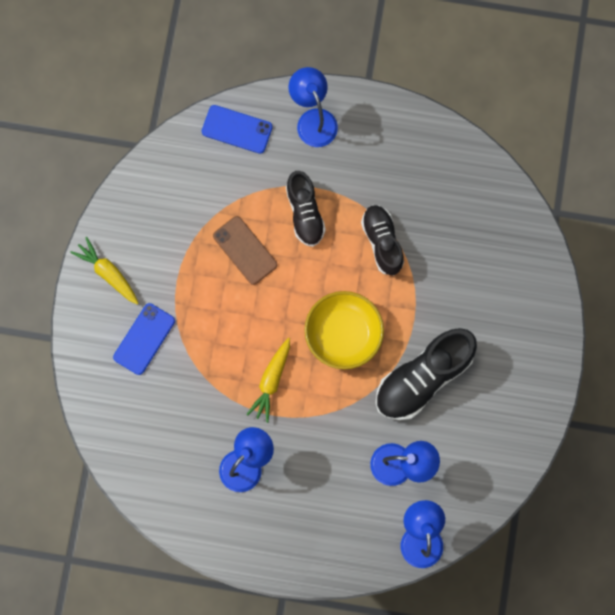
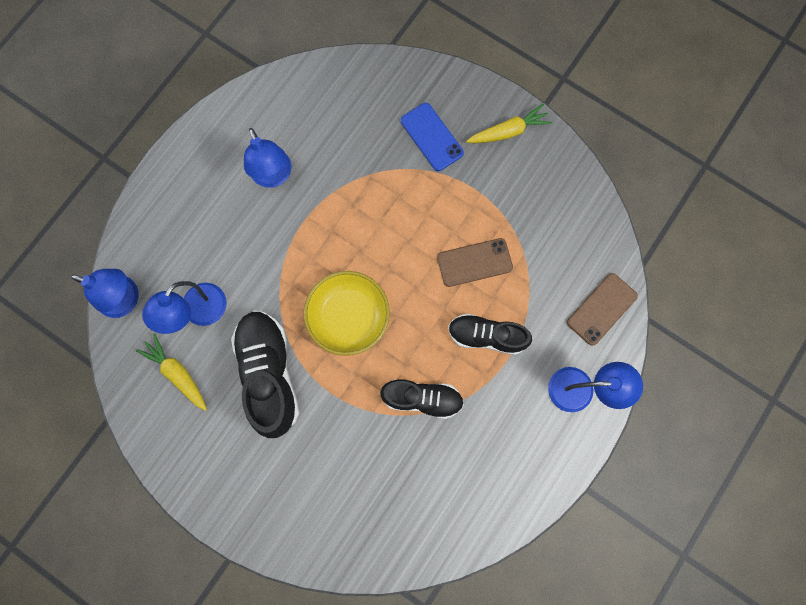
camera: 115 degrees right, 0 degrees up
(237, 129) = (601, 309): blue phone -> brown phone
(271, 381) = (337, 230): yellow carrot -> yellow carrot (177, 373)

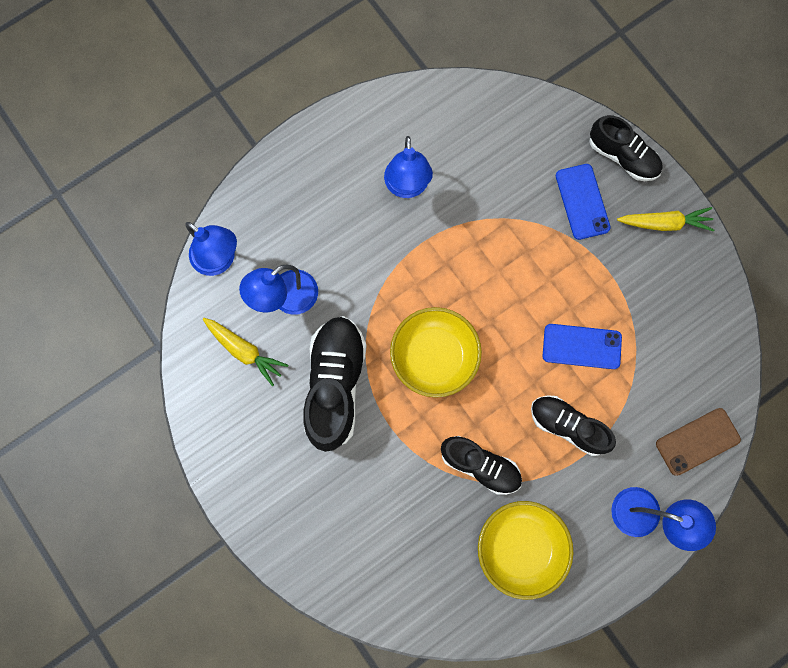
camera: 20 degrees right, 0 degrees up
(177, 373) = (245, 351): yellow carrot -> yellow carrot turned 150 degrees clockwise
(453, 86) = (622, 157): none -> black shoe
(474, 262) = (581, 346): brown phone -> blue phone
(482, 457) = (520, 547): none -> yellow bowl

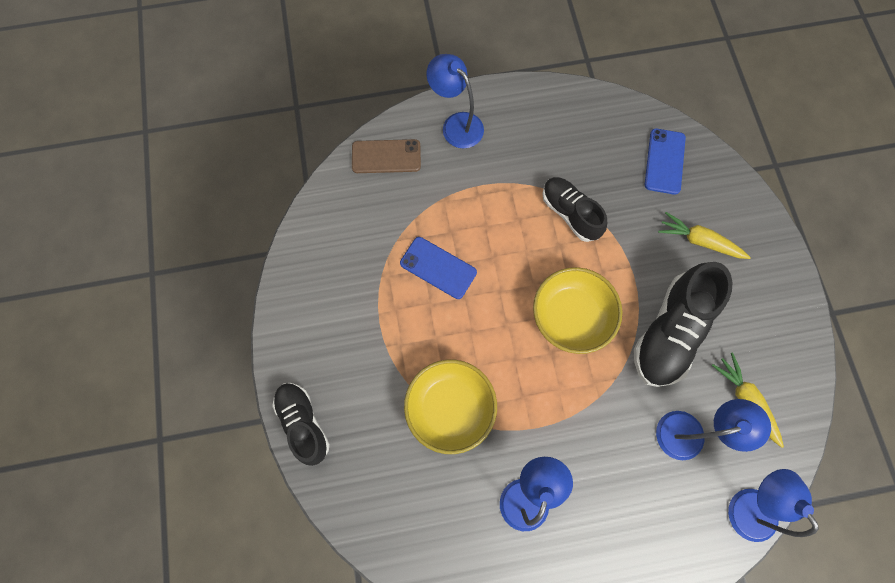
camera: 155 degrees left, 5 degrees down
(520, 547) = (564, 144): yellow bowl -> yellow bowl (450, 408)
(567, 426) = (483, 212): black shoe -> none
(582, 202) = (366, 396): blue phone -> blue phone (664, 161)
(664, 223) = (304, 340): yellow carrot -> yellow carrot (699, 241)

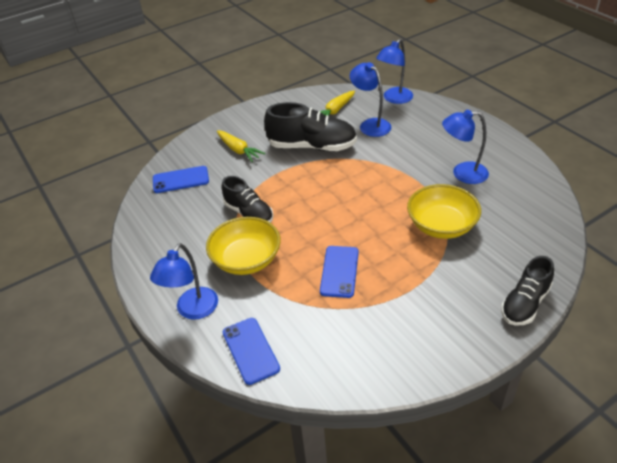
camera: 110 degrees left, 30 degrees down
(386, 156) = (250, 350): brown phone -> blue phone
(570, 213) = (249, 213): black shoe -> black shoe turned 75 degrees counterclockwise
(571, 316) = (331, 189): yellow bowl -> yellow bowl (246, 260)
(699, 241) = (238, 150): yellow carrot -> yellow carrot turned 45 degrees counterclockwise

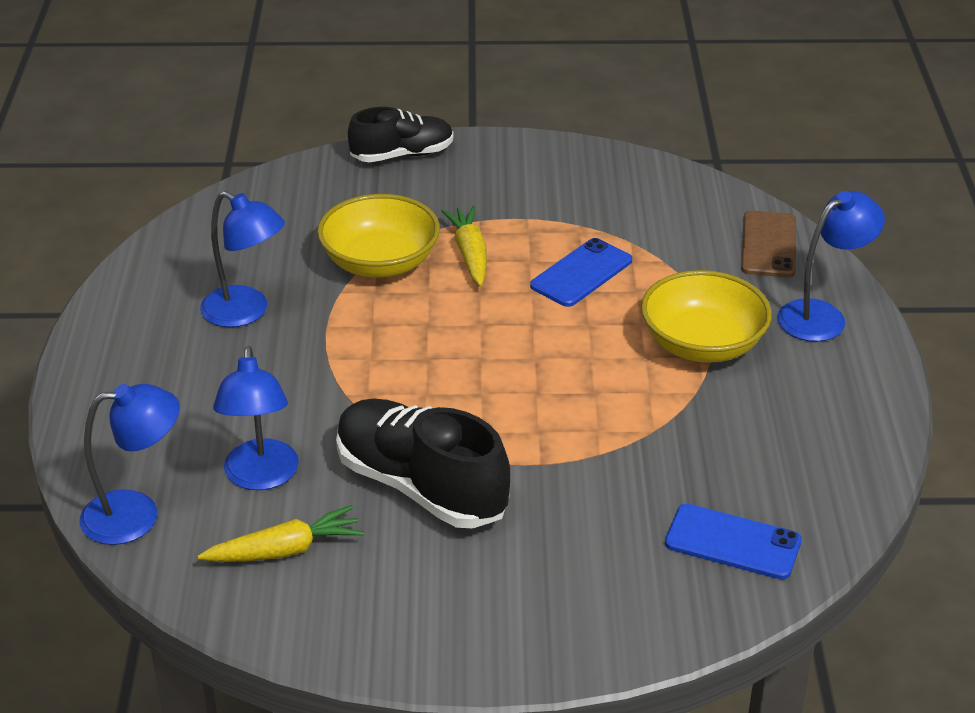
camera: 150 degrees left, 5 degrees down
(238, 150) = (570, 554): yellow carrot -> yellow carrot (470, 254)
(249, 213) = (647, 412): black shoe -> none
(250, 350) = (768, 245): blue phone -> brown phone

